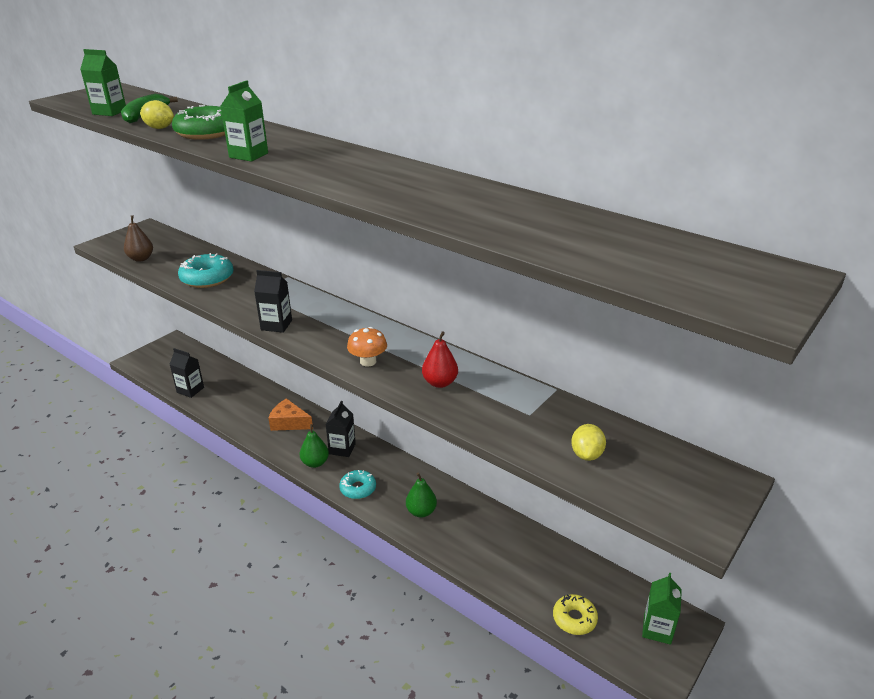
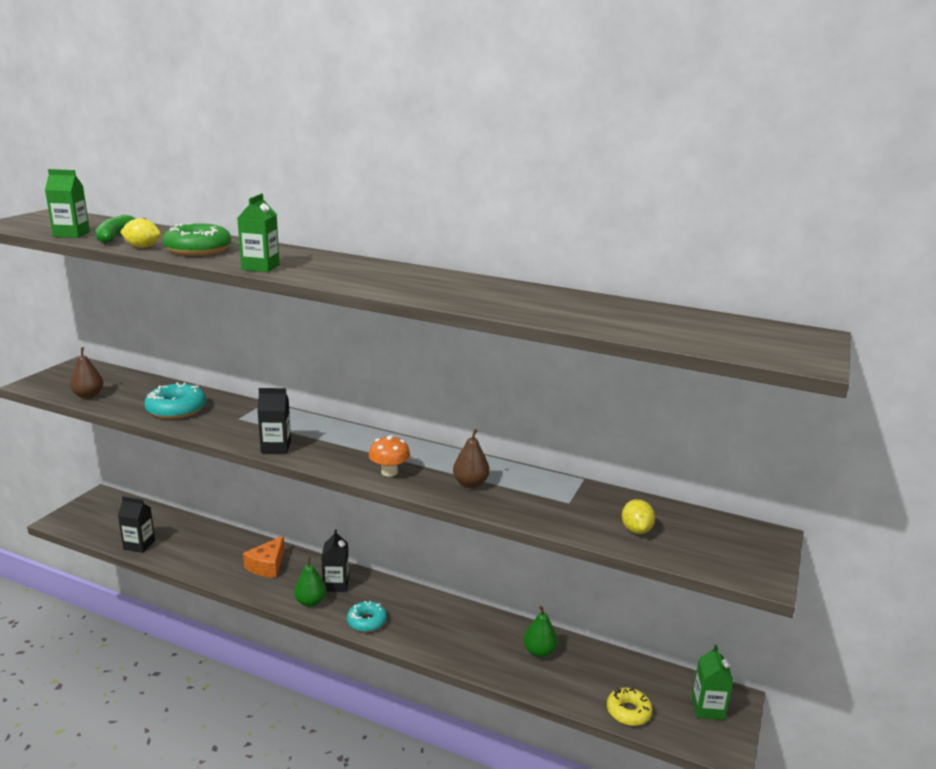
camera: 15 degrees left, 10 degrees down
(289, 423) = (267, 565): orange cheese -> orange cheese turned 75 degrees counterclockwise
(421, 511) = (441, 634): green pear -> green pear (539, 652)
(440, 383) = (470, 484): red pear -> brown pear

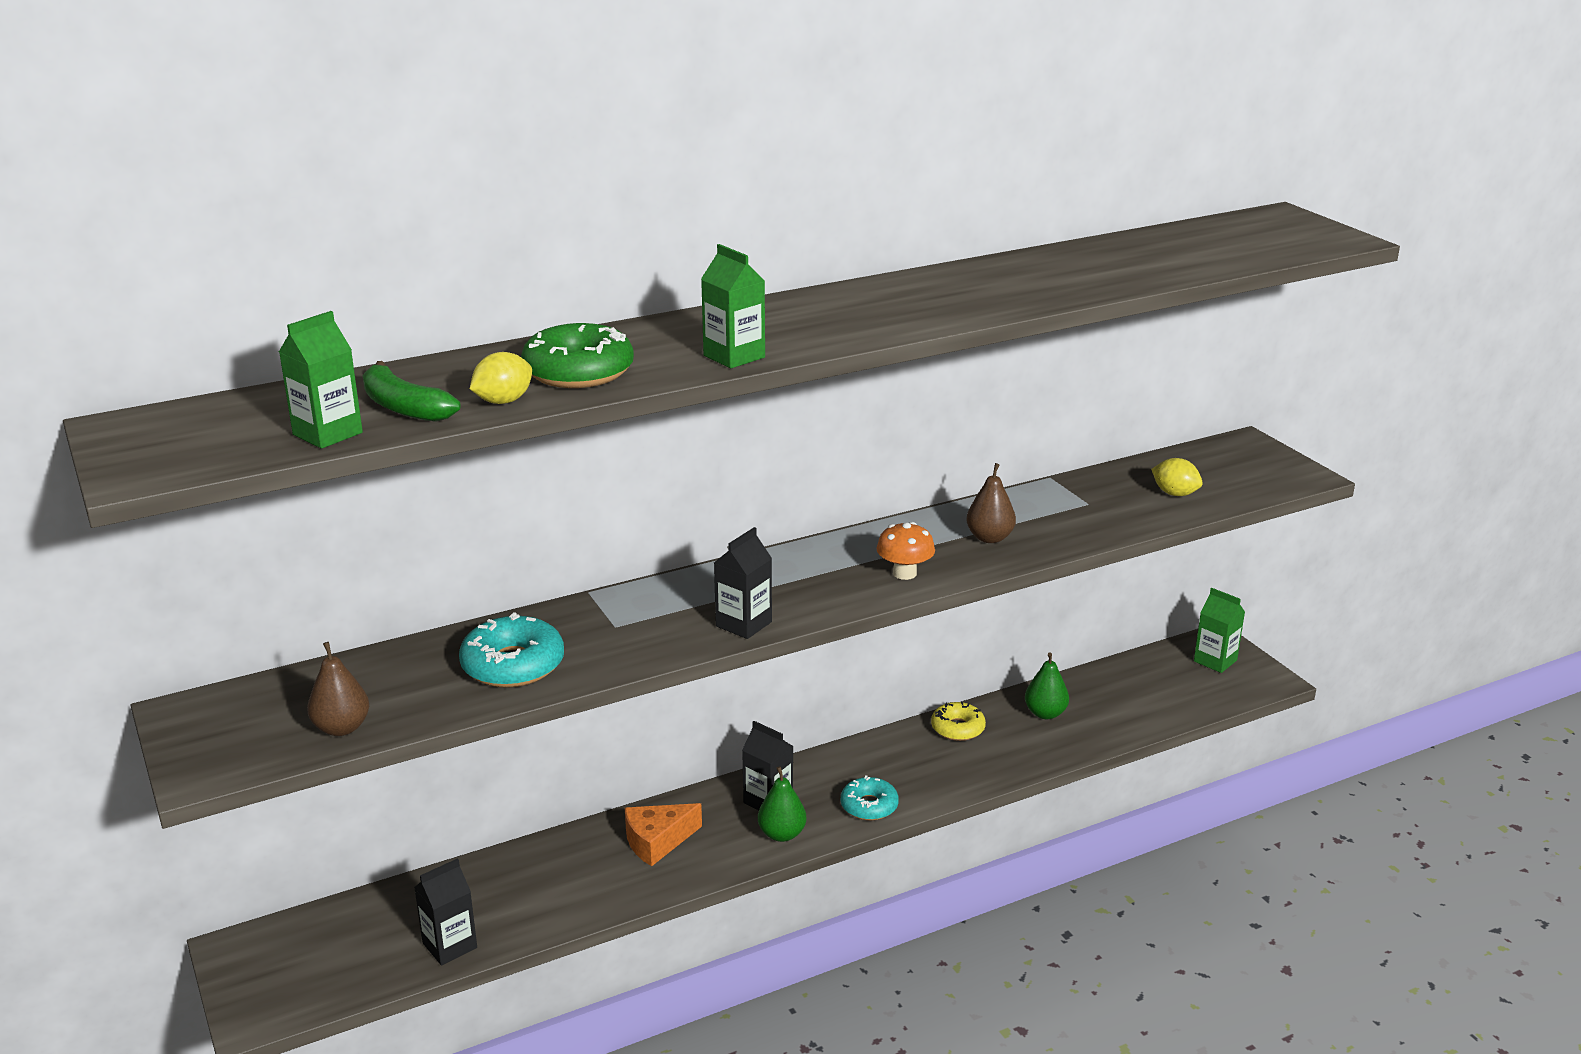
camera: 50 degrees left, 5 degrees up
(267, 565) = (657, 841): orange cheese -> orange cheese turned 90 degrees clockwise
(628, 712) = (1180, 705): yellow donut -> yellow donut (957, 728)

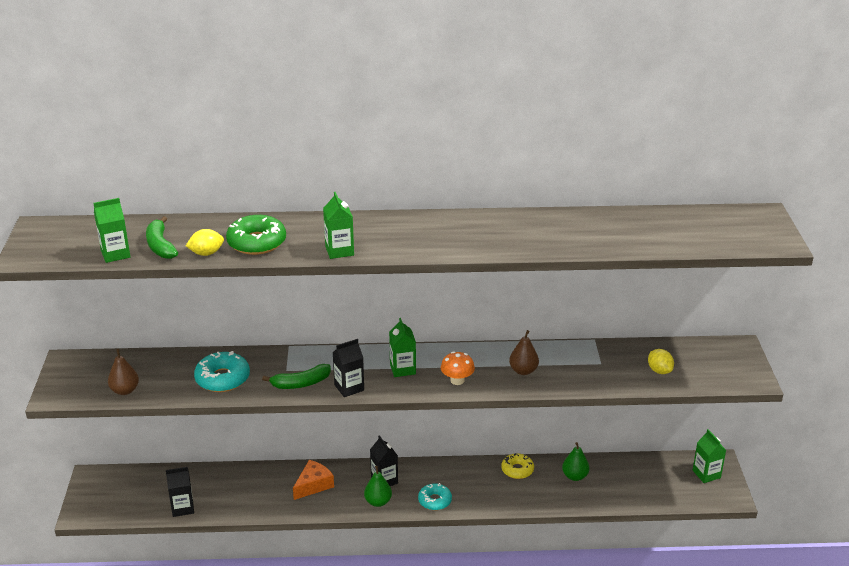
camera: 25 degrees right, 5 degrees up
(657, 841) = (313, 485): orange cheese -> orange cheese turned 135 degrees clockwise
(658, 638) = (301, 383): none -> green banana
(806, 579) = (402, 369): none -> green carton

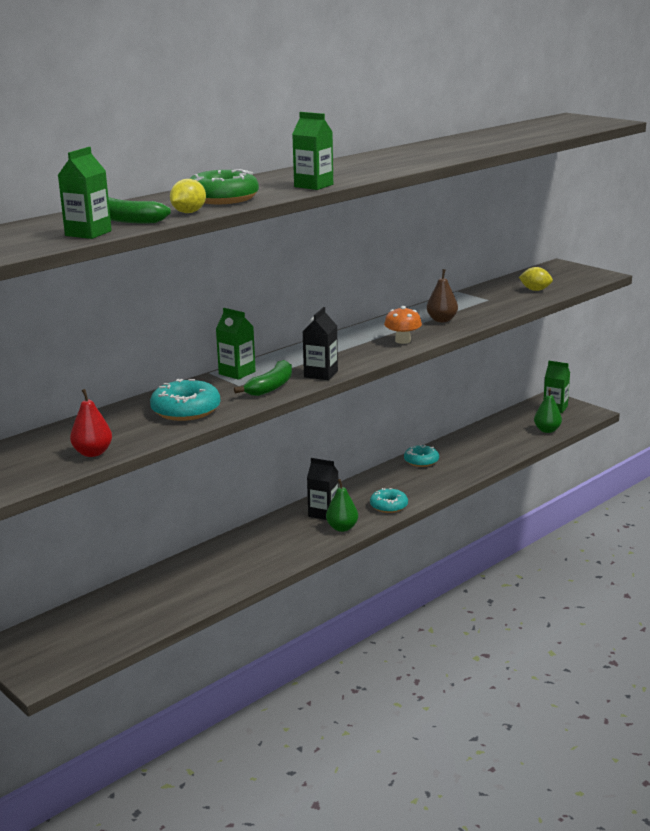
camera: 40 degrees left, 10 degrees down
(125, 390) = (93, 453): brown pear -> red pear
(182, 508) = (155, 618): black carton -> none
(313, 485) = (263, 544): orange cheese -> none
(402, 369) = (344, 350): green carton -> green carton (237, 373)
(517, 470) = (421, 461): yellow donut -> turquoise donut
(574, 476) = (470, 446): green pear -> green pear (547, 430)

